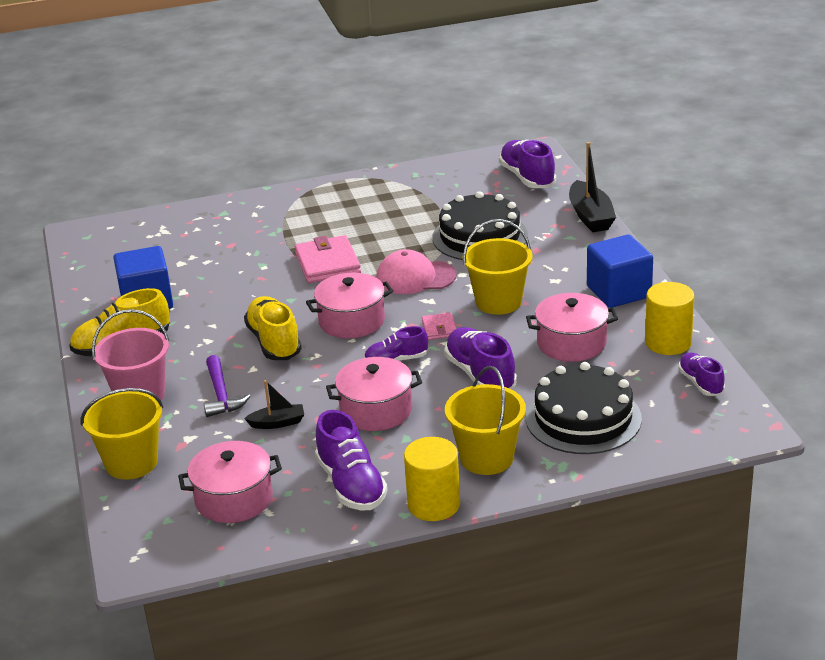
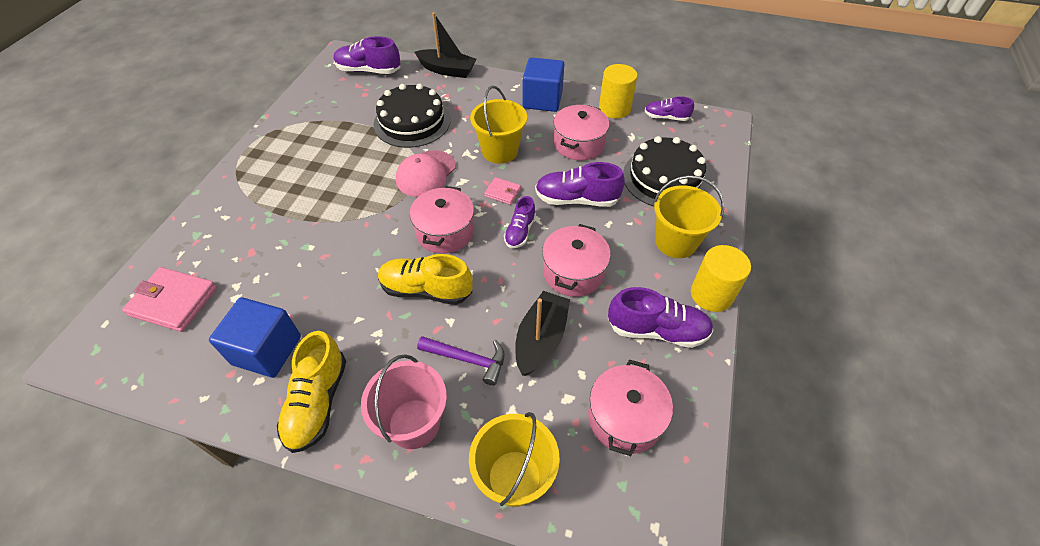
camera: 60 degrees left, 20 degrees up
(277, 423) = (541, 339): black boat -> black boat, size x1.75
(327, 263) = (352, 209): pink wallet -> pink wallet (173, 301)

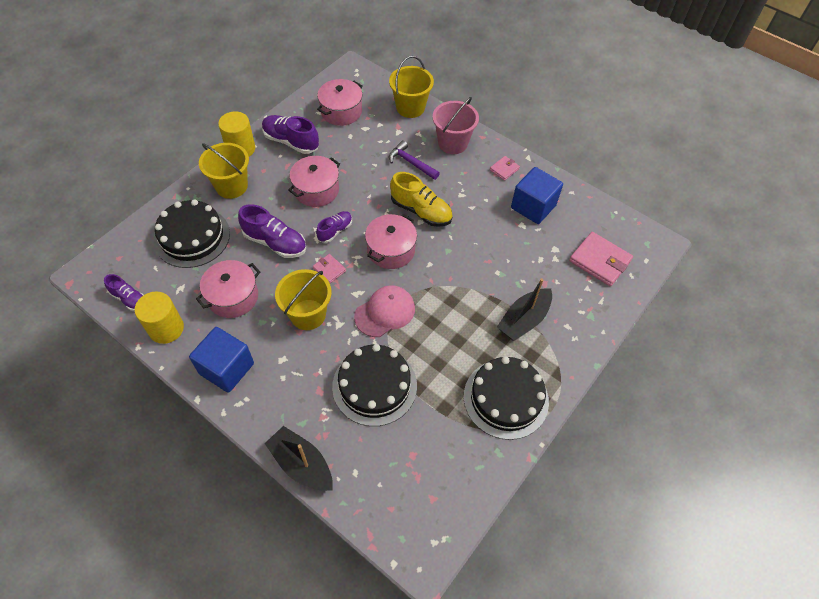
camera: 160 degrees left, 5 degrees up
(290, 144) = (506, 398): none -> black cake
(317, 402) = (504, 169): yellow shoe -> pink wallet
(369, 71) = (396, 502): purple shoe -> none
(541, 339) = (362, 159): black boat -> black boat (524, 320)

